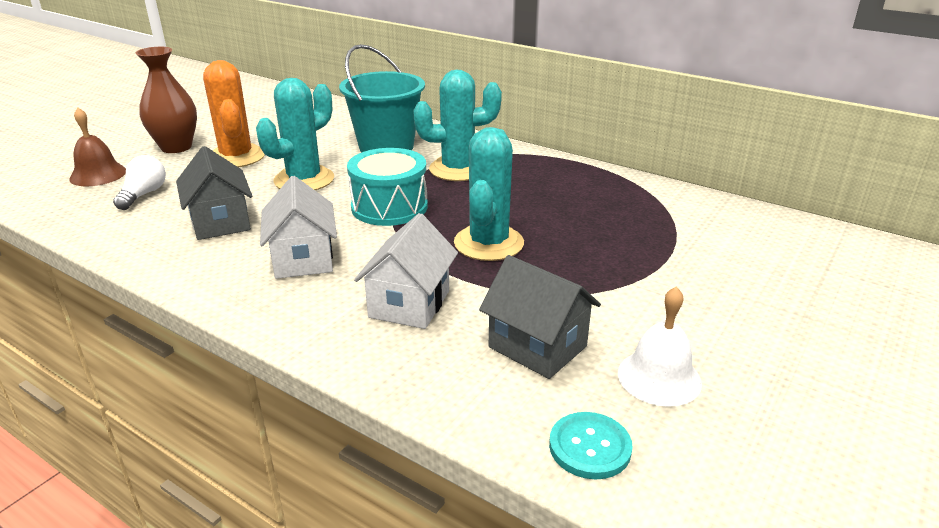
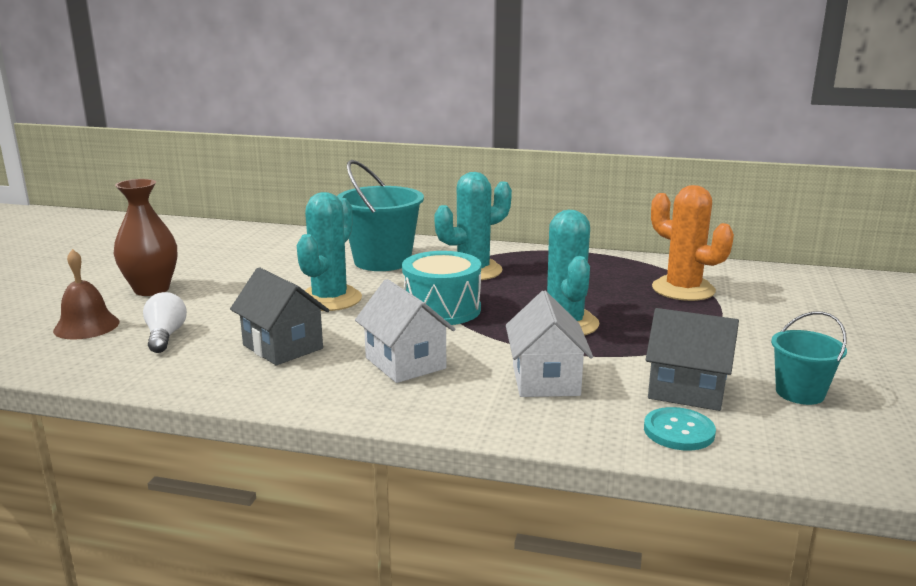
camera: 20 degrees left, 10 degrees down
(236, 157) = (232, 289): orange cactus -> orange cactus (683, 289)
(590, 447) = (798, 449): turquoise button -> turquoise button (679, 431)
(659, 377) = (800, 393): white bell -> turquoise bucket

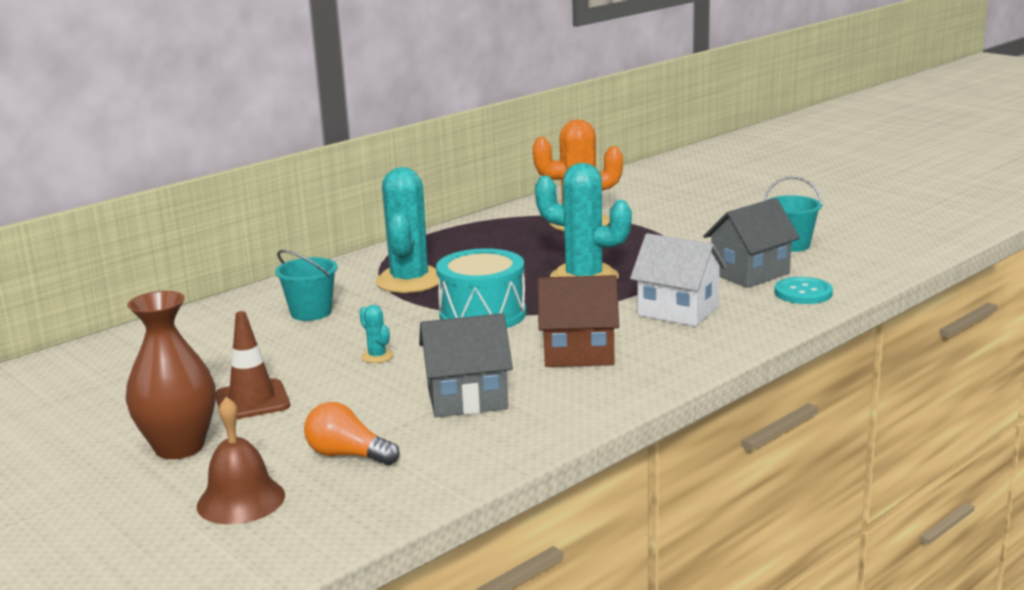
camera: 55 degrees left, 0 degrees up
(165, 336) = (348, 455): white light bulb -> orange light bulb
(230, 287) = (252, 400): none -> brown traffic cone
(330, 299) = (377, 356): turquoise cactus -> turquoise cactus, size x0.41
(382, 261) = (311, 312): turquoise bucket -> turquoise bucket, size x0.56
(405, 363) = (578, 353): white house -> brown house

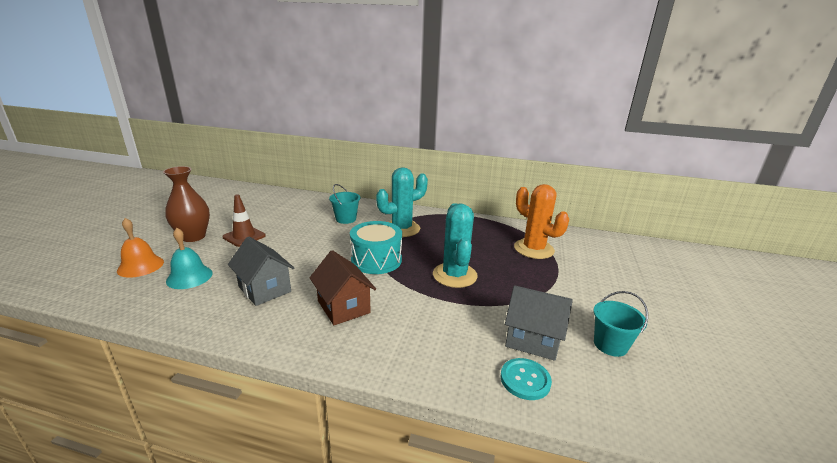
camera: 55 degrees right, 5 degrees up
(241, 500) = (140, 266): brown bell -> orange bell
(348, 455) = (189, 277): orange light bulb -> turquoise bell
(377, 356) = (305, 249): turquoise cactus -> none
(678, 311) = (436, 326): white house -> none

